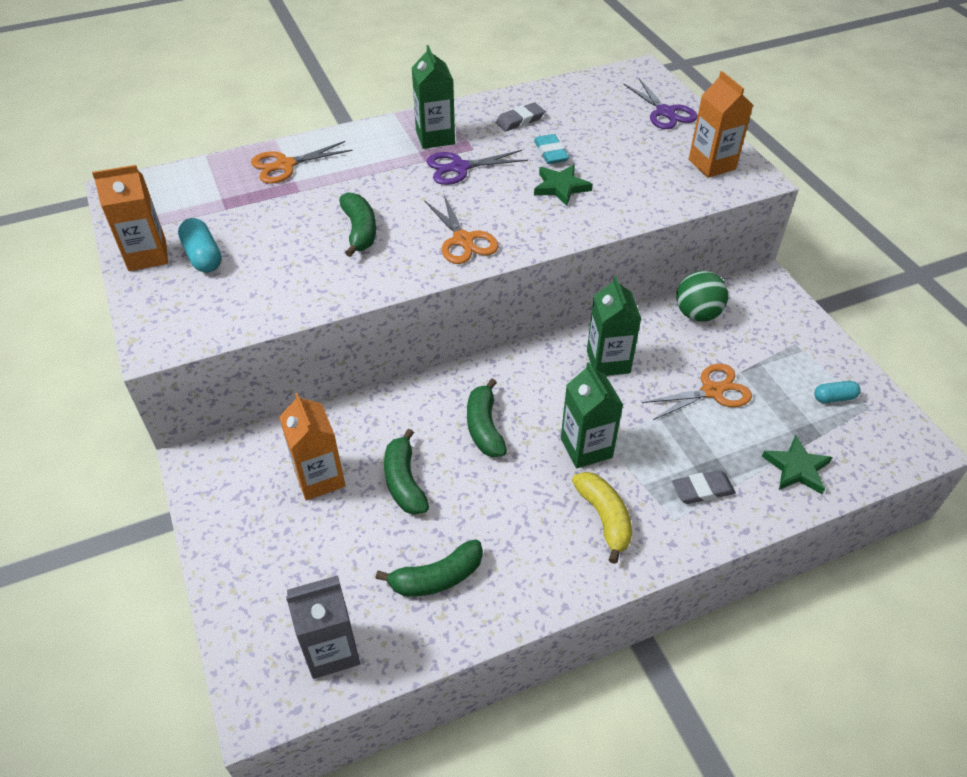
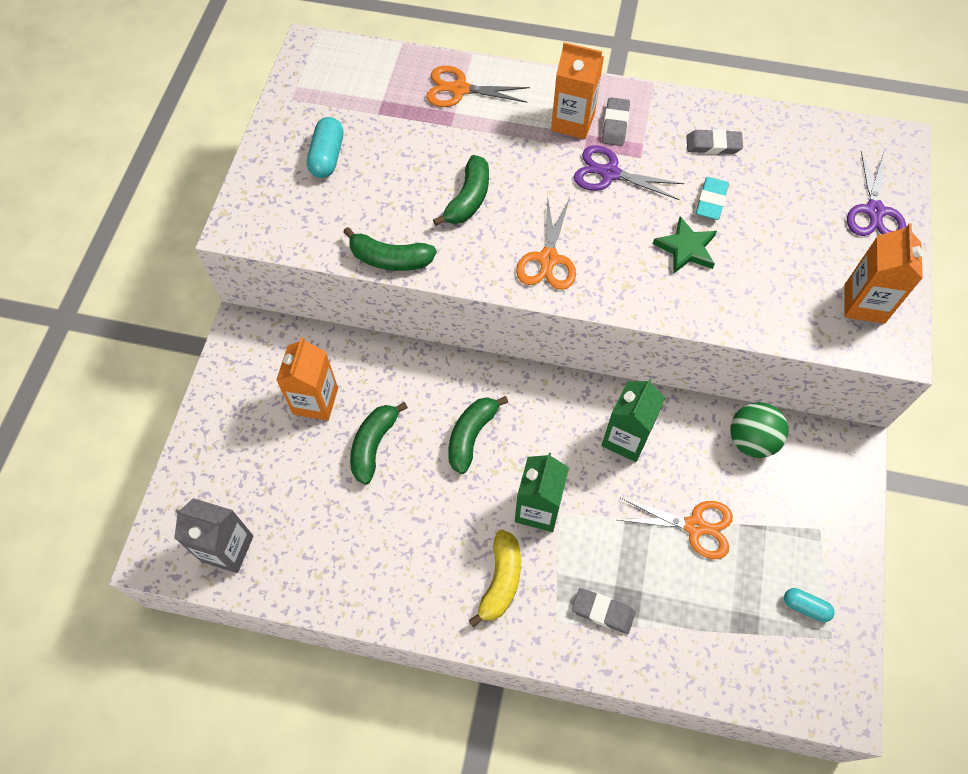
camera: 35 degrees right, 15 degrees up
(147, 255) = (287, 132): orange carton -> orange carton (573, 122)
(435, 137) = (615, 124): green carton -> grey eraser
(437, 578) = (338, 543): green banana -> green banana (390, 259)
(797, 468) = (704, 649): green star -> none

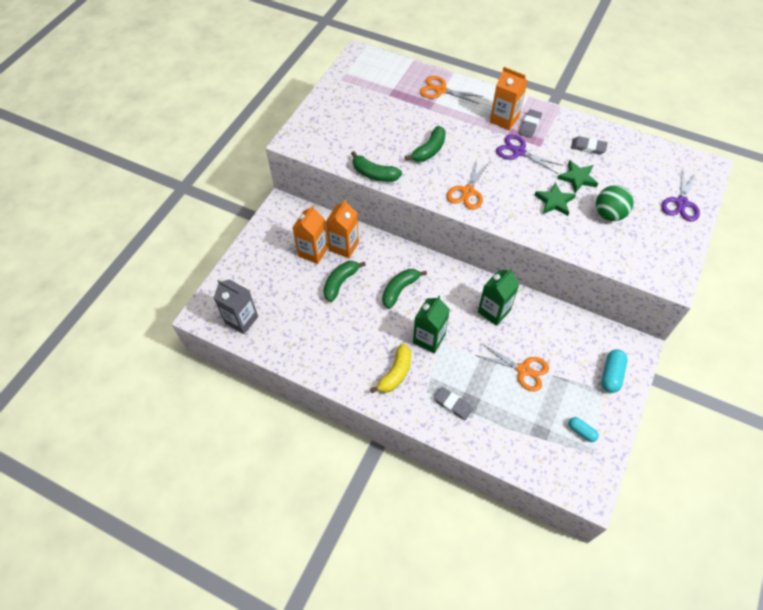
camera: 15 degrees right, 5 degrees down
(327, 156) = (353, 113): turquoise capsule -> turquoise capsule (611, 374)
(711, 201) = (577, 178): turquoise eraser -> green star
(751, 440) = (573, 329): green ball -> green ball (609, 214)
(864, 303) = (659, 254): orange carton -> orange carton (344, 246)

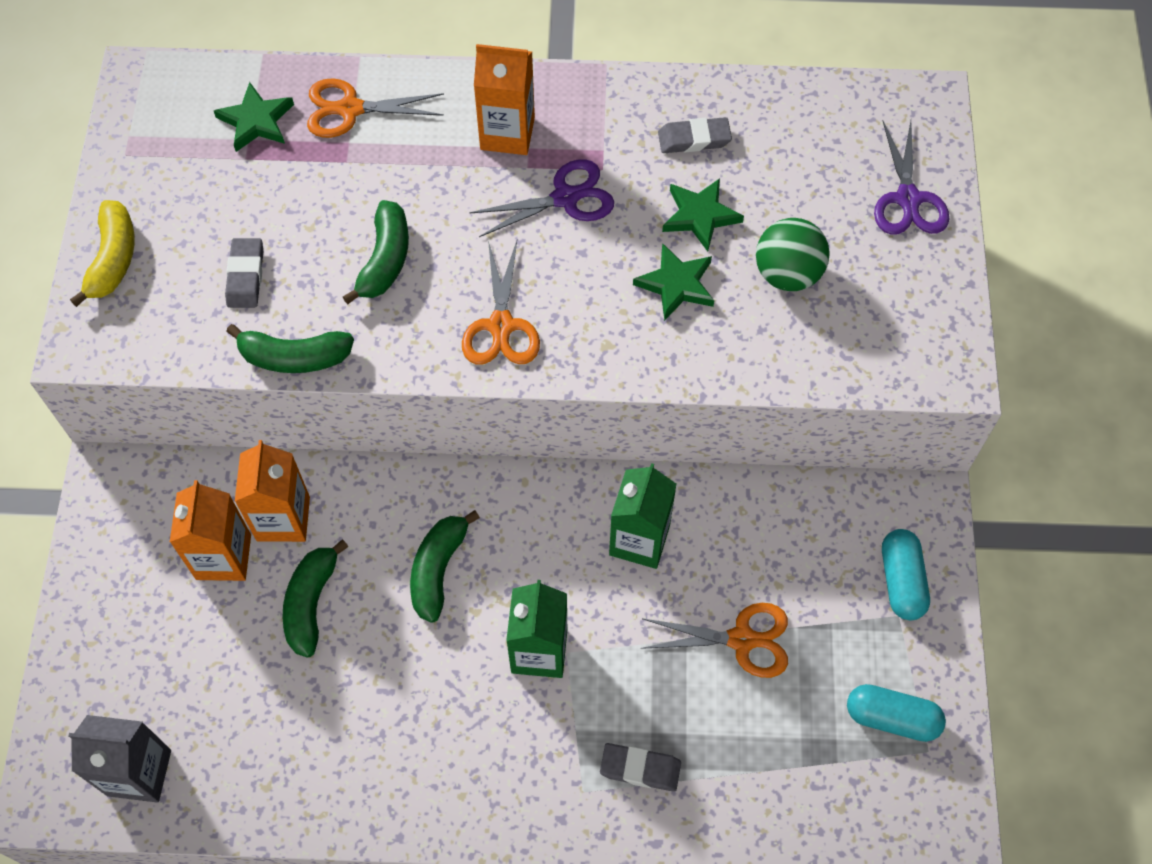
camera: 25 degrees left, 5 degrees up
(395, 373) = (505, 752): yellow banana -> yellow banana (113, 259)
(399, 83) = (256, 121): none -> green star
(518, 152) = (565, 198): purple scissors -> purple scissors turned 150 degrees clockwise
(530, 125) = (563, 129): grey eraser -> grey eraser (246, 276)
(581, 431) = (891, 718): turquoise capsule -> turquoise capsule, size x1.54

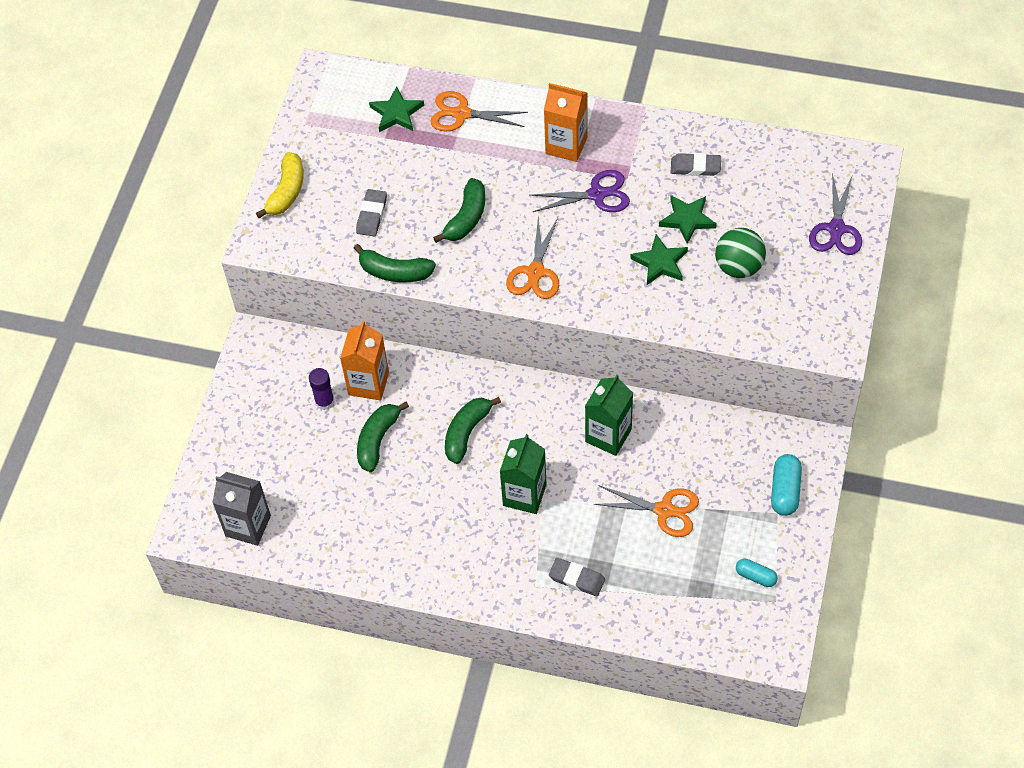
camera: 15 degrees right, 5 degrees down
(223, 557) = (324, 401): orange carton -> purple glue stick
(891, 718) = (755, 576): turquoise capsule -> turquoise capsule, size x0.65

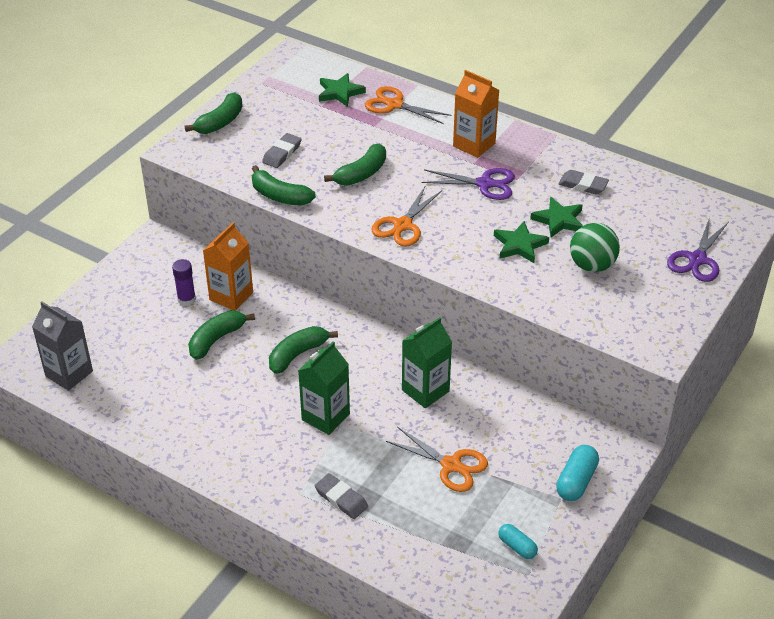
camera: 15 degrees right, 15 degrees down
(287, 191) = (220, 122): yellow banana -> green banana

